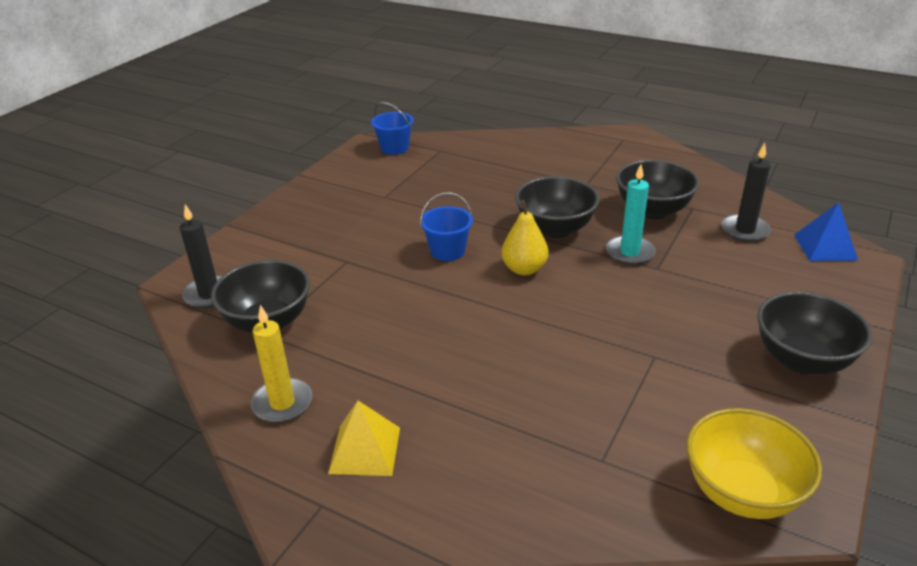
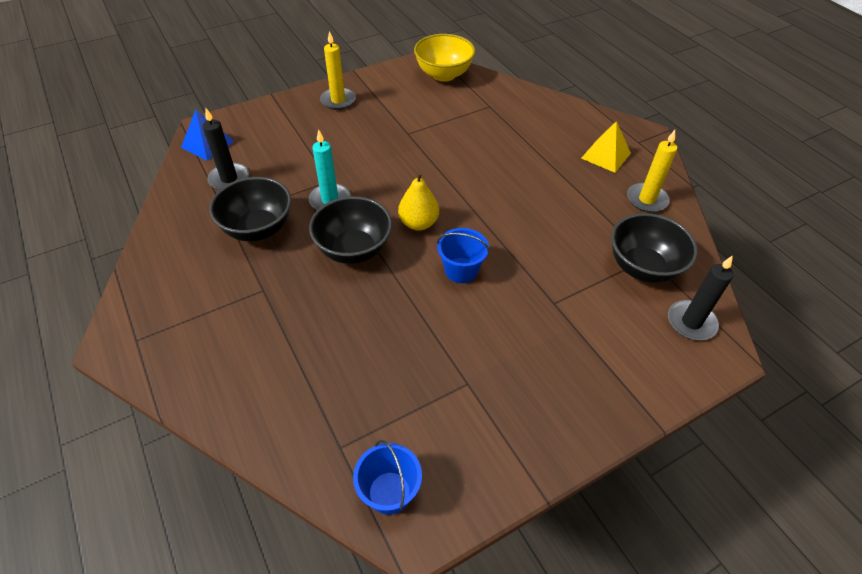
camera: 150 degrees left, 15 degrees up
(802, 360) = (338, 100): black bowl -> yellow candle

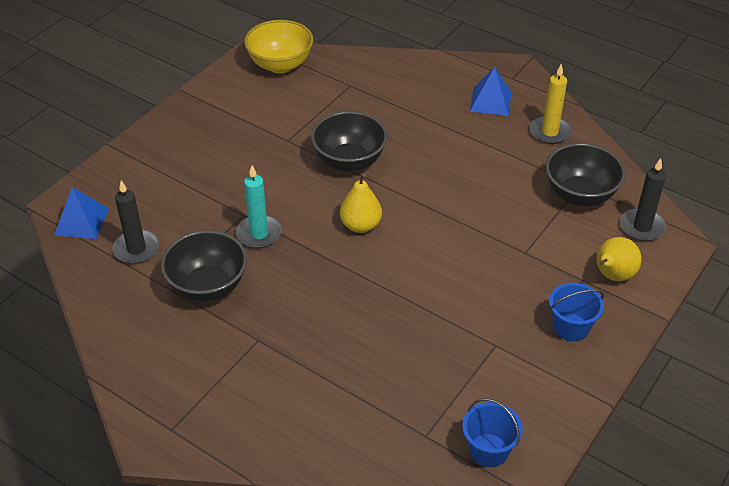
camera: 25 degrees left, 5 degrees down
(338, 100) = (188, 128): yellow candle -> none
(354, 250) = (317, 272): black bowl -> black bowl (349, 161)
(461, 270) = (428, 254): blue bucket -> blue bucket (571, 327)
(606, 155) = (490, 101): yellow pyramid -> blue pyramid
(630, 361) = (612, 276): none -> yellow pear

